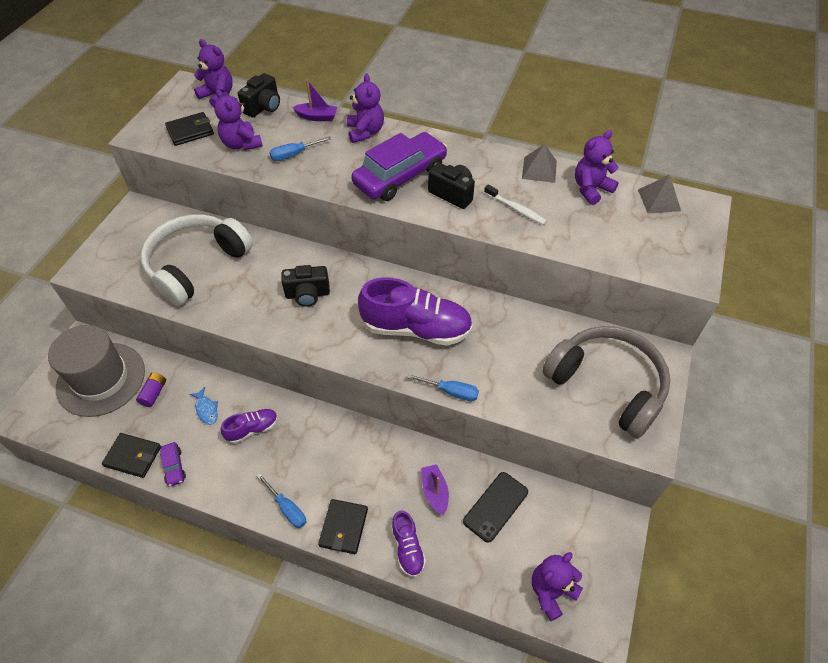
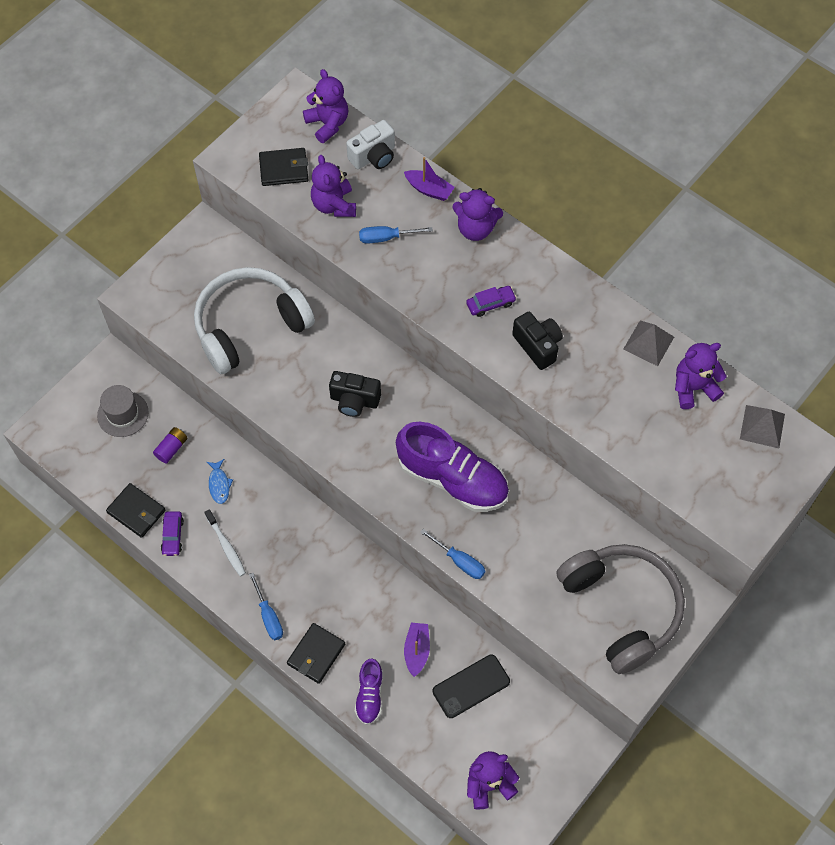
camera: 20 degrees right, 10 degrees up
(101, 379) = (123, 414): grey hat -> grey hat, size x0.55
(252, 429) = (259, 522): purple shoe -> none
(263, 107) = (374, 156): black camera -> white camera
(365, 132) = (475, 229): purple teddy bear -> purple teddy bear turned 90 degrees clockwise
(400, 176) = (490, 304): purple car -> purple car, size x0.43
(516, 209) = (597, 387): white toothbrush -> white toothbrush (226, 546)

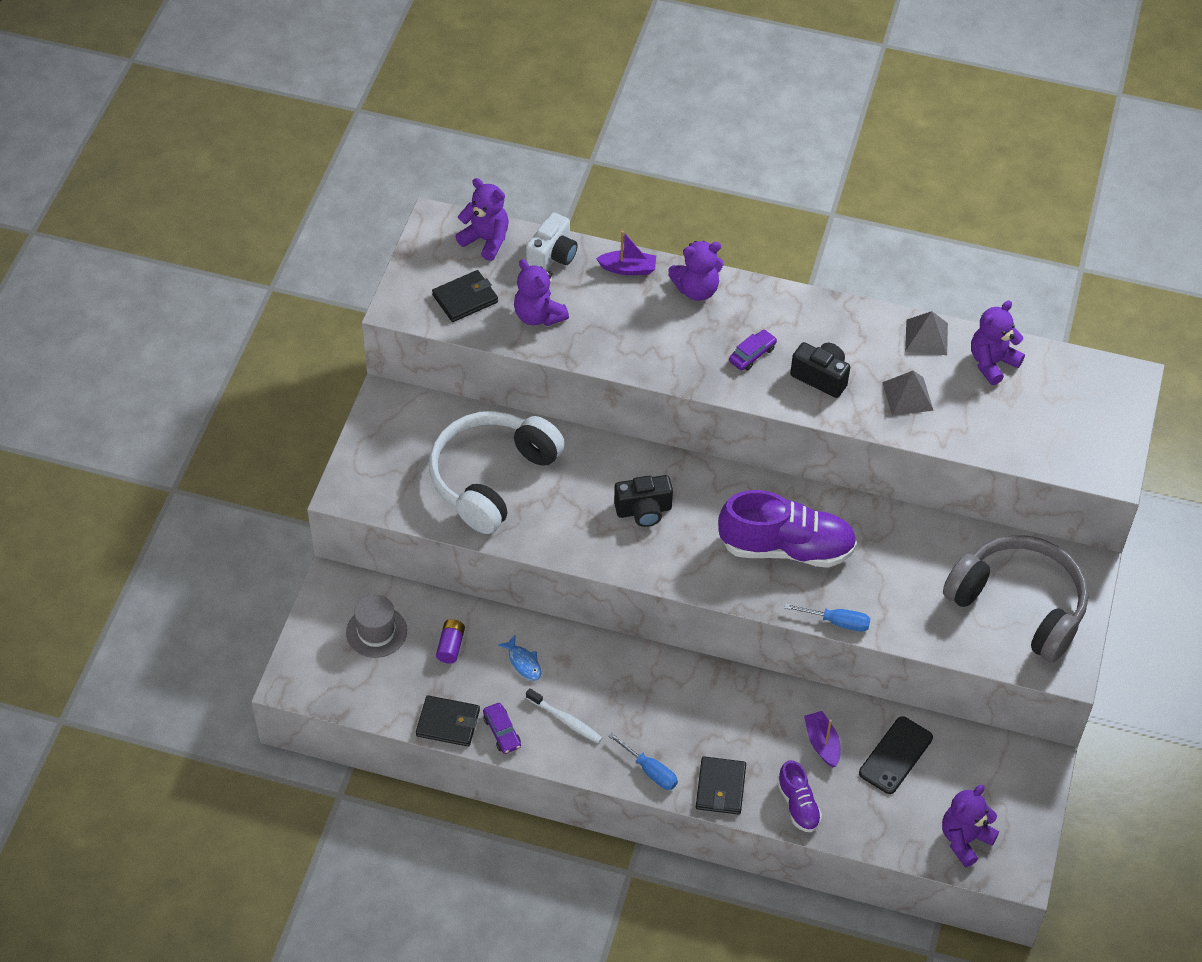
camera: 25 degrees left, 10 degrees down
(385, 238) = (610, 329): blue screwdriver -> none
(762, 426) = (1075, 374): grey pyramid -> grey pyramid (907, 396)

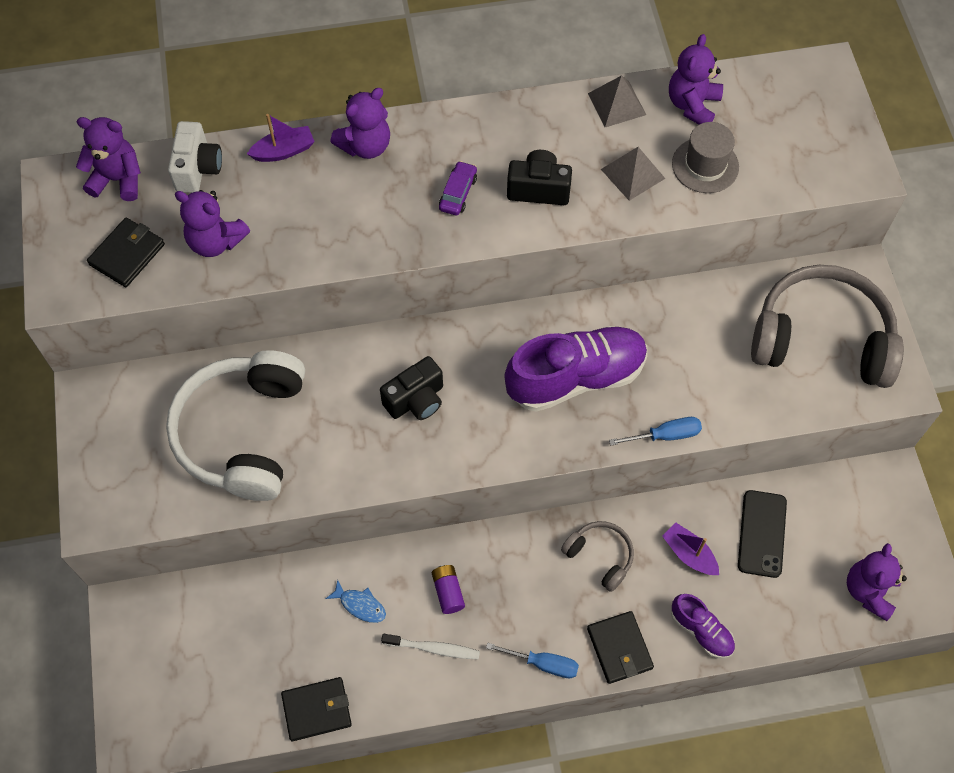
camera: 25 degrees left, 10 degrees up
(376, 632) = (193, 642): grey hat -> grey hat (705, 165)
(450, 646) = (278, 622): purple battery -> purple battery (448, 592)
(502, 732) = (376, 693): purple car -> none
(744, 712) = (600, 556): none -> grey headphones

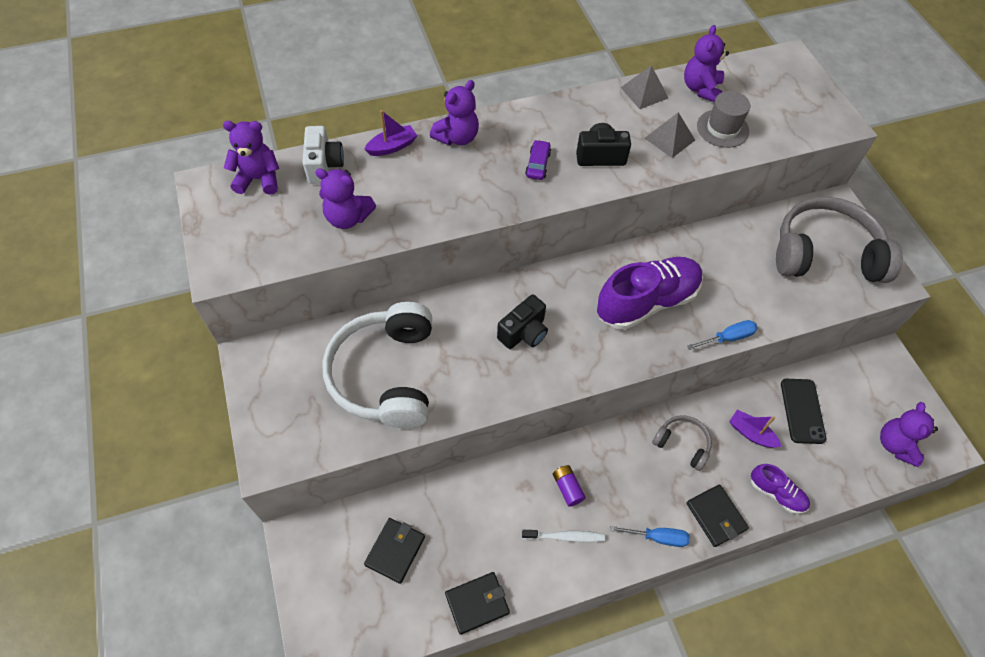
camera: 10 degrees left, 5 degrees down
(127, 254) = (274, 235): black wallet -> black wallet (395, 551)
(360, 605) = (497, 508): blue fish -> none

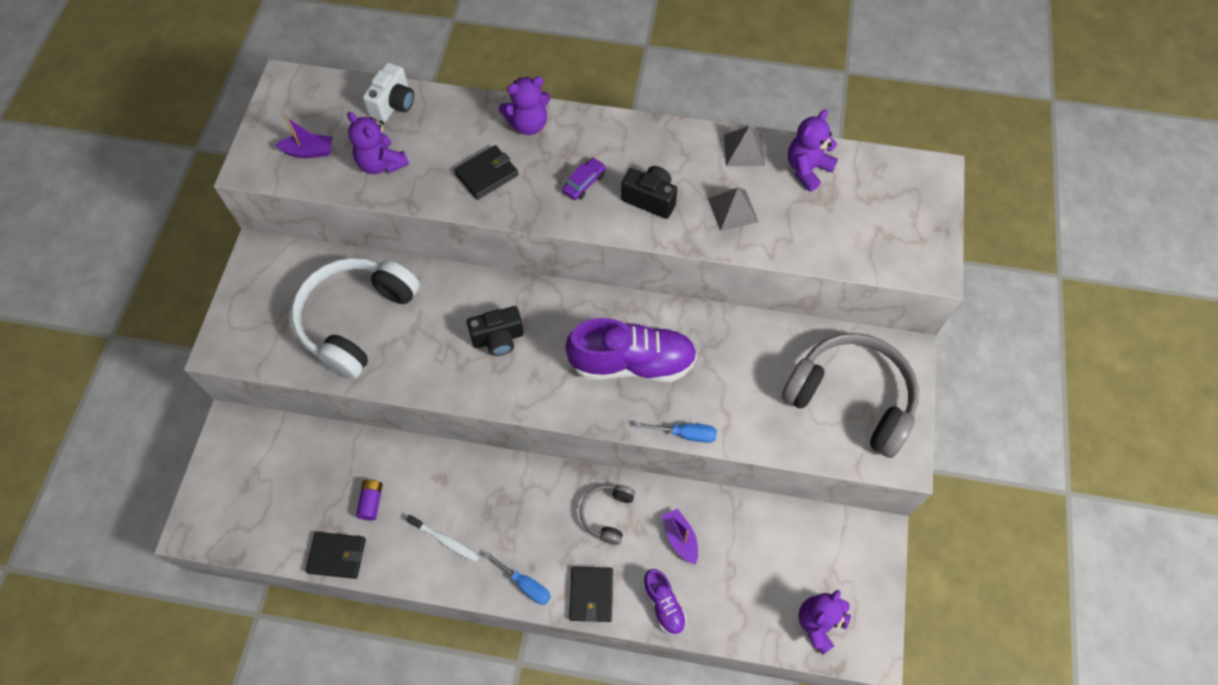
camera: 30 degrees right, 5 degrees up
(259, 179) = (331, 95): purple teddy bear -> none
(392, 147) = (464, 110): purple boat -> purple boat (309, 151)
(395, 551) = (299, 477): black wallet -> black wallet (487, 174)
(567, 488) = (475, 500): purple battery -> purple battery (371, 502)
(682, 444) = (607, 514): grey headphones -> grey headphones turned 135 degrees counterclockwise
(722, 128) = (796, 221): grey hat -> none
(802, 411) = (747, 543): black phone -> none

